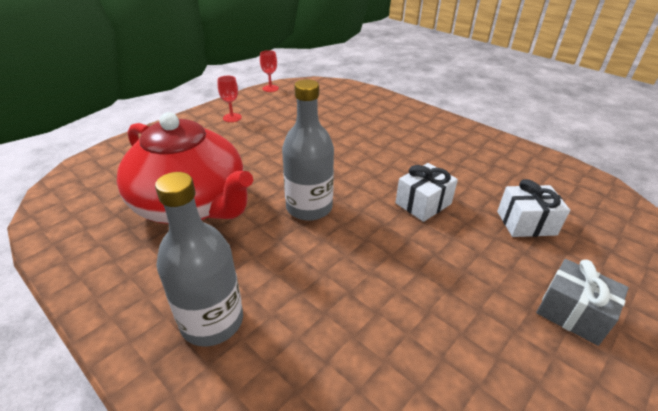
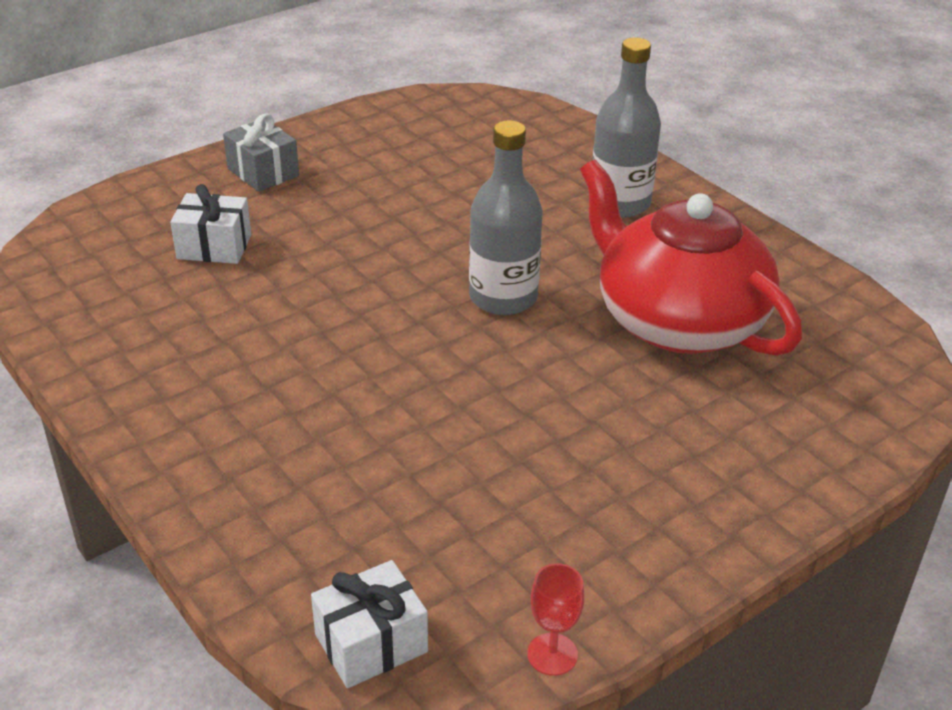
camera: 170 degrees left, 0 degrees up
(232, 117) = (649, 523): red goblet -> none
(423, 203) = (333, 285): white gift -> white gift (371, 643)

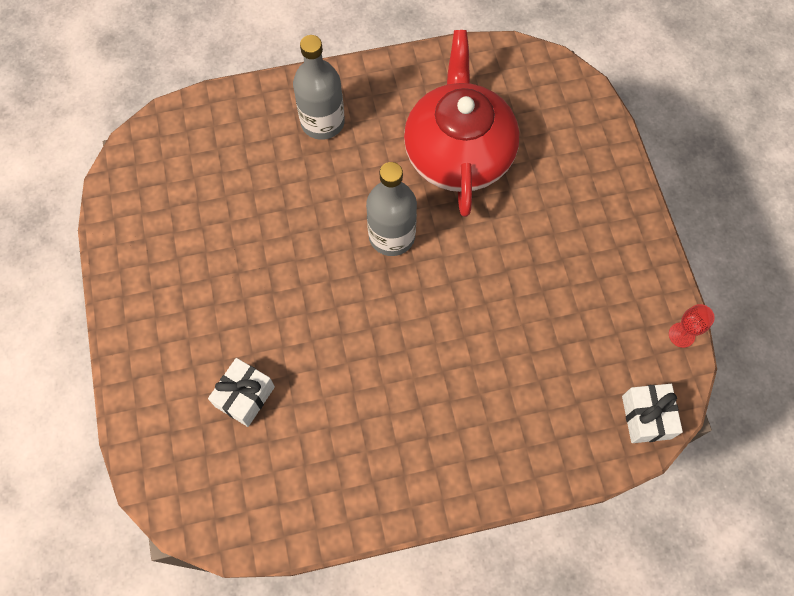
camera: 65 degrees left, 30 degrees up
(263, 172) = (160, 333): grey gift -> none
(677, 321) = (458, 152): red teapot -> red teapot turned 105 degrees clockwise

